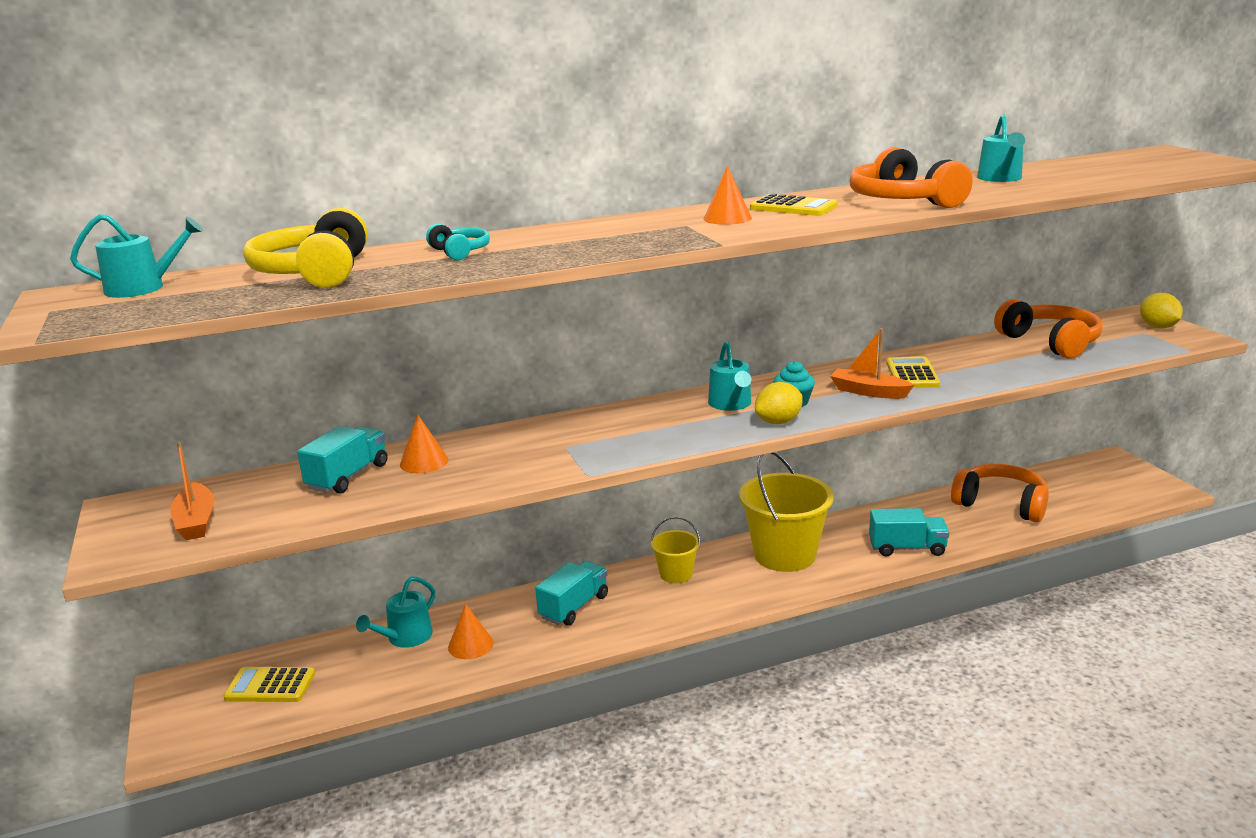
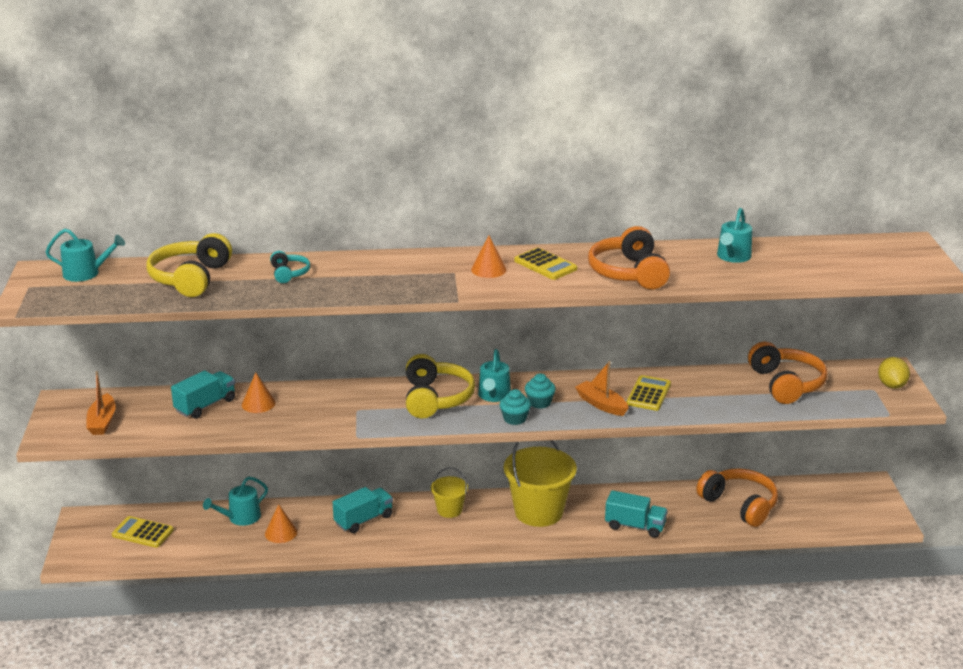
camera: 15 degrees right, 5 degrees up
(661, 418) = (435, 398): none -> yellow headphones
(778, 422) = (515, 419): yellow lemon -> turquoise cupcake

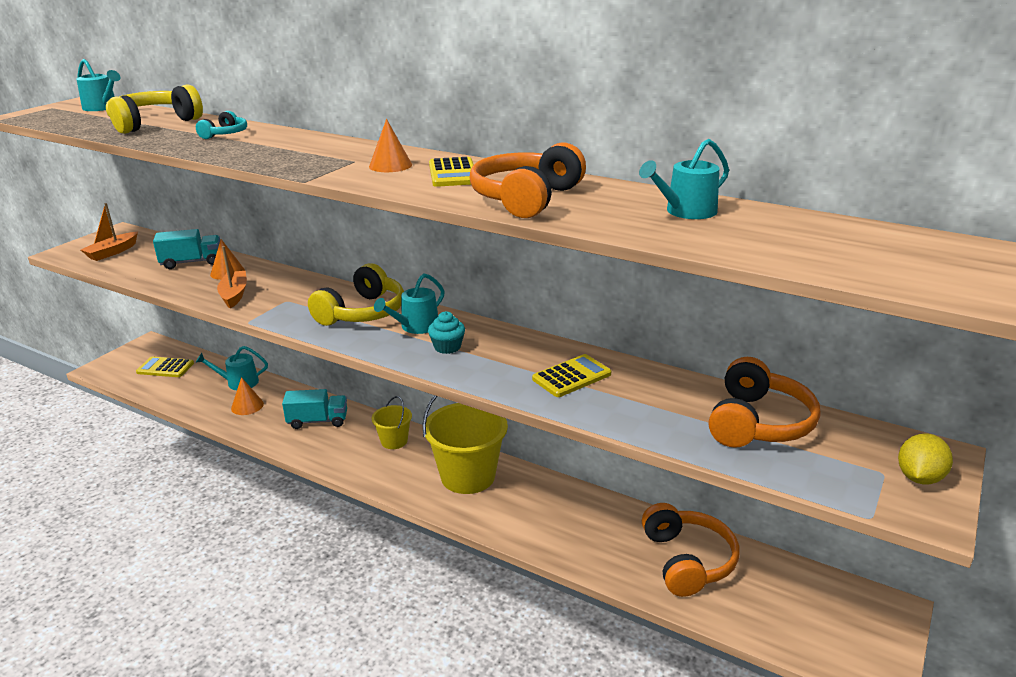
camera: 35 degrees right, 0 degrees up
(142, 533) = (165, 368): yellow calculator -> yellow calculator turned 45 degrees counterclockwise
(515, 419) = (401, 354): turquoise cupcake -> none
(601, 404) = (505, 370): orange boat -> orange boat (234, 295)
(635, 526) = (543, 532): turquoise truck -> none

